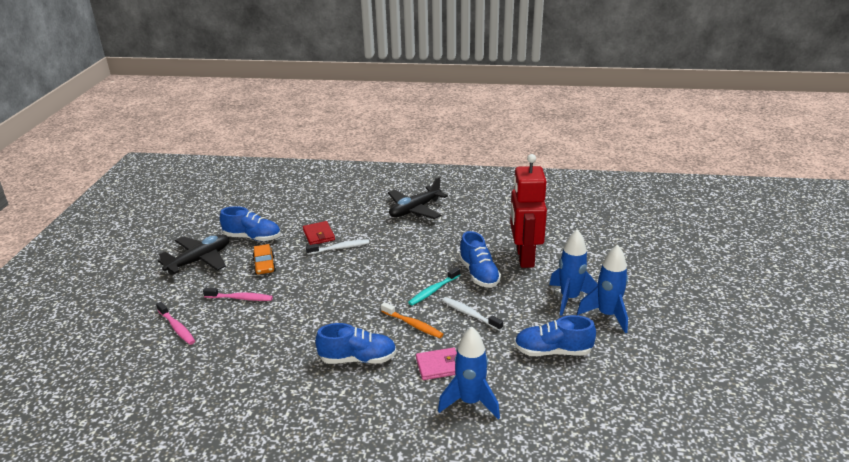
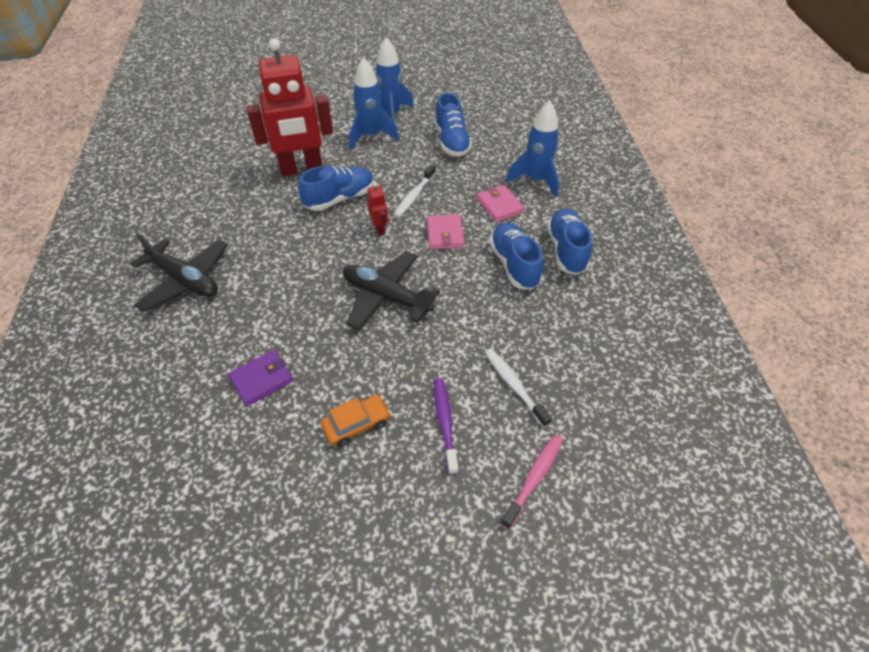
camera: 105 degrees left, 20 degrees up
(199, 260) = (357, 537): black plane -> black plane (386, 297)
(240, 298) = (445, 422): pink toothbrush -> purple toothbrush
(252, 237) = (274, 477): blue shoe -> blue shoe (566, 250)
(319, 235) = (261, 379): red wallet -> purple wallet
(340, 248) = (297, 341): white toothbrush -> white toothbrush (514, 385)
(413, 325) = (445, 234): orange toothbrush -> pink wallet
(433, 290) = (380, 229): turquoise toothbrush -> red robot

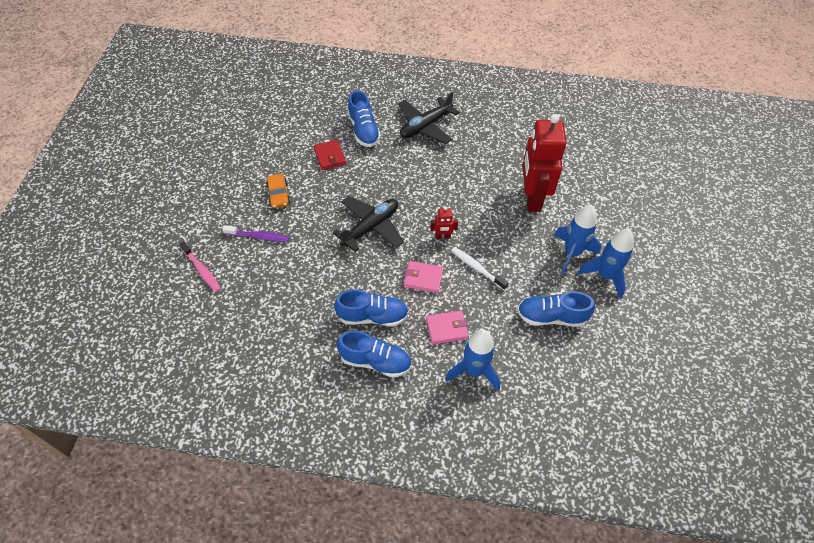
camera: 105 degrees right, 5 degrees up
(261, 379) = (330, 156): purple wallet -> red wallet
(340, 198) = (487, 217): blue shoe -> blue shoe (364, 130)
(514, 385) = (266, 280): white toothbrush -> none

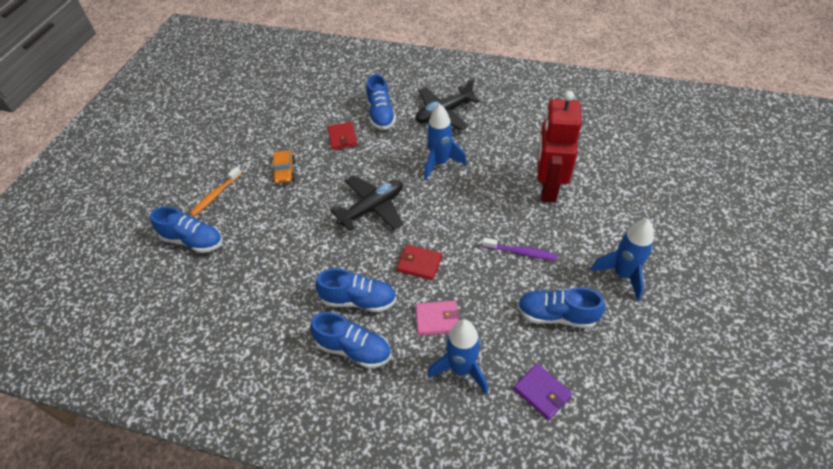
camera: 10 degrees right, 5 degrees down
(202, 270) = (193, 240): pink toothbrush -> blue shoe
(214, 223) = (215, 195): none -> orange toothbrush
(259, 236) = (256, 211): purple toothbrush -> purple toothbrush (521, 252)
(423, 278) = (419, 264): pink wallet -> red wallet
(443, 236) = (446, 222): red robot -> none
(477, 268) = (479, 257): white toothbrush -> none
(546, 385) = (542, 392): none -> purple wallet
(572, 253) = (586, 248): blue rocket -> blue rocket (440, 163)

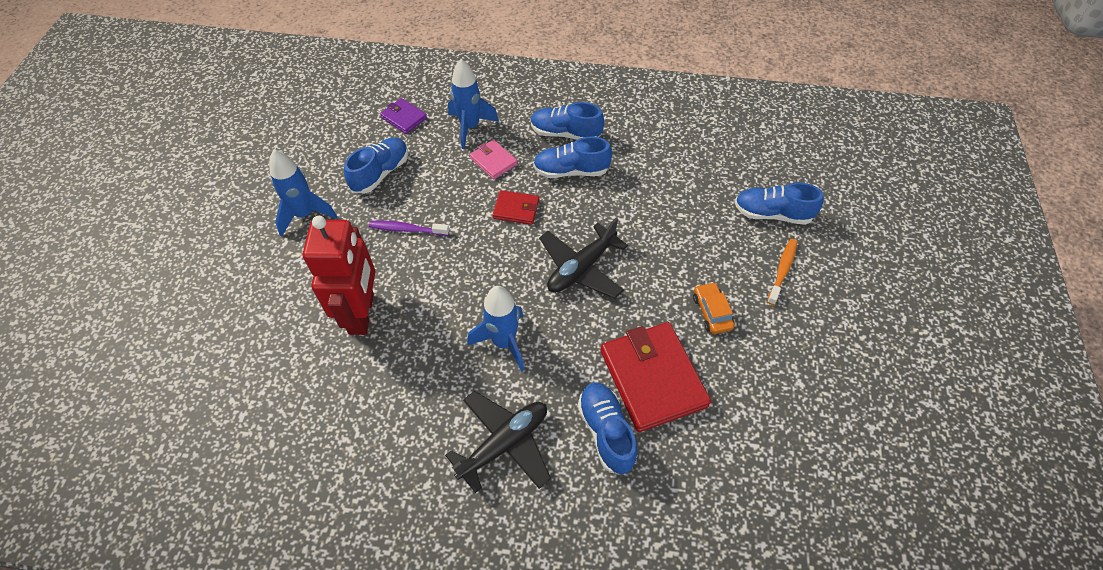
camera: 170 degrees right, 5 degrees up
(342, 137) = (653, 378): red wallet -> red wallet, size x1.99
(437, 319) = (493, 161): pink wallet -> pink wallet turned 60 degrees clockwise
(556, 315) = (381, 173): blue shoe -> blue shoe turned 60 degrees counterclockwise

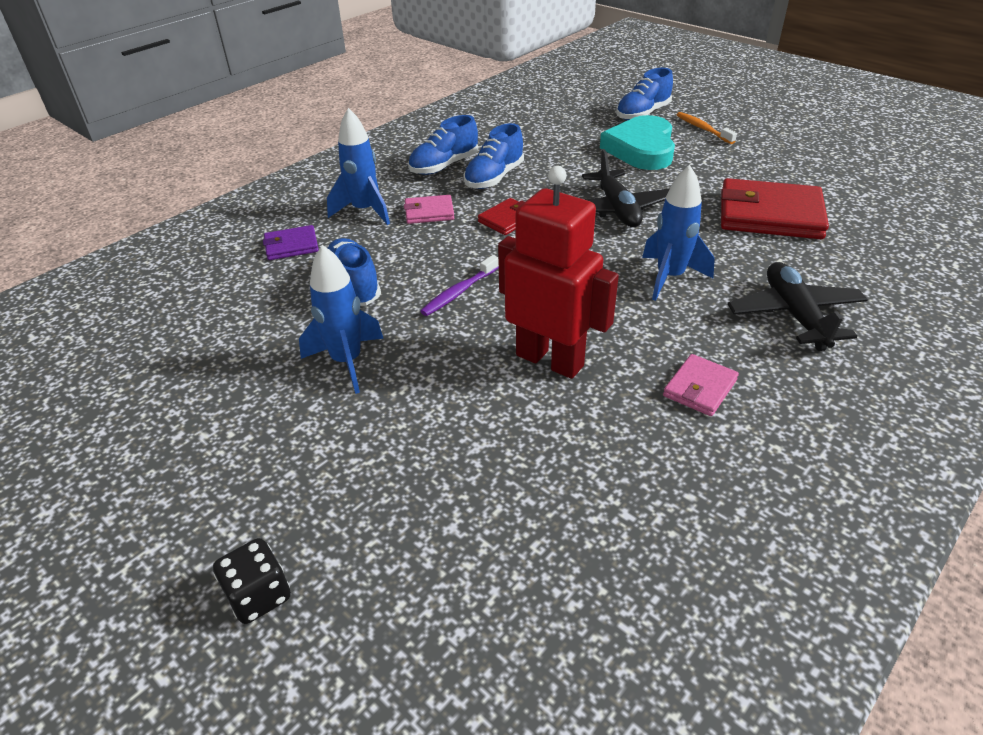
camera: 55 degrees left, 15 degrees down
(123, 283) = (259, 595): none -> black dice
(378, 411) = (700, 388): none -> pink wallet
(606, 432) = (813, 255): blue shoe -> none
(700, 241) = (641, 149): none -> turquoise heart
(711, 312) = (720, 168): orange car -> none

